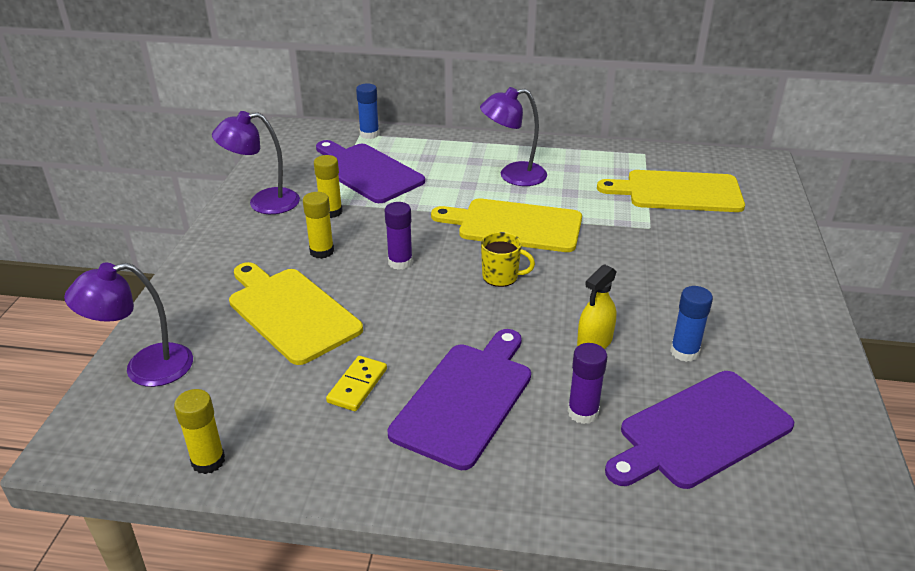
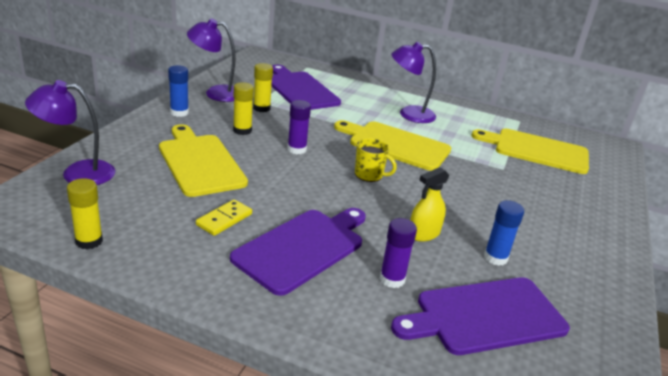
camera: 10 degrees right, 5 degrees down
(369, 134) = (314, 68): blue glue stick -> blue glue stick (179, 112)

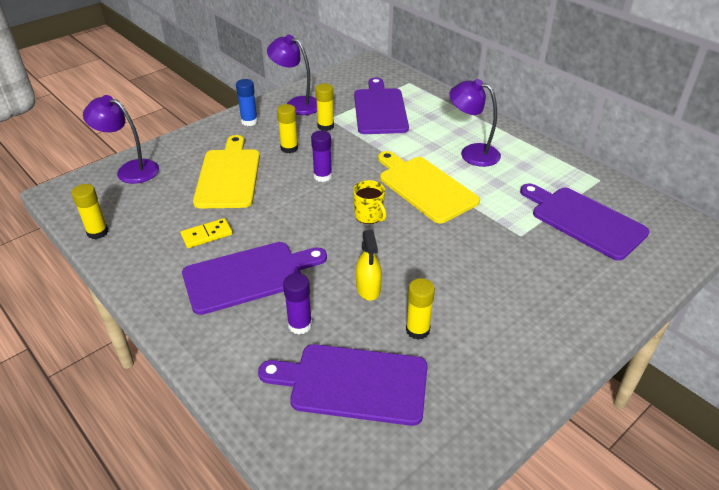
camera: 30 degrees right, 10 degrees up
(424, 234) = (368, 288): yellow spray bottle -> yellow spray bottle turned 90 degrees counterclockwise
(495, 258) = (417, 330): blue glue stick -> yellow glue stick
(536, 150) = (584, 220): yellow cutting board -> purple cutting board

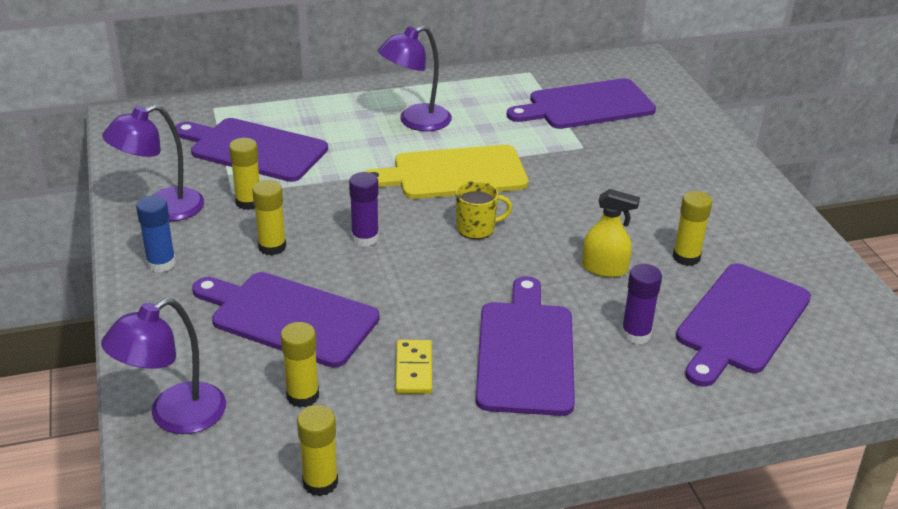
camera: 65 degrees left, 5 degrees down
(164, 203) = (302, 396): none -> yellow glue stick
(229, 176) = (289, 317): yellow cutting board -> purple cutting board

